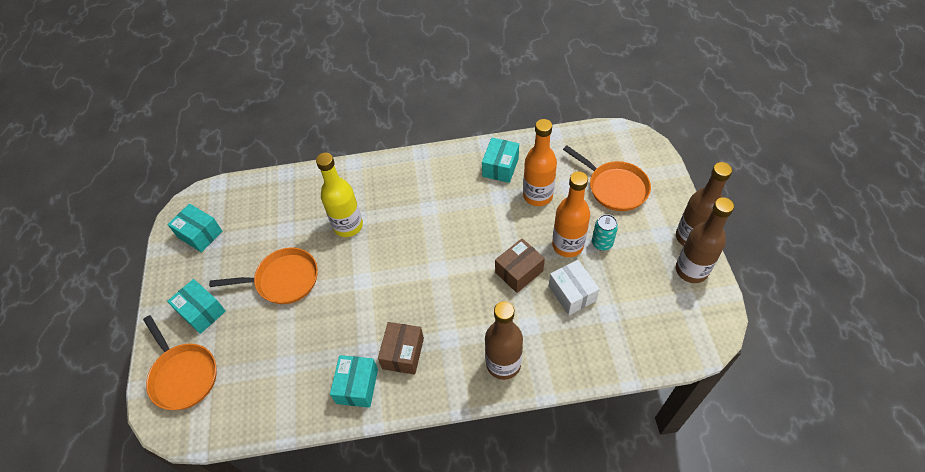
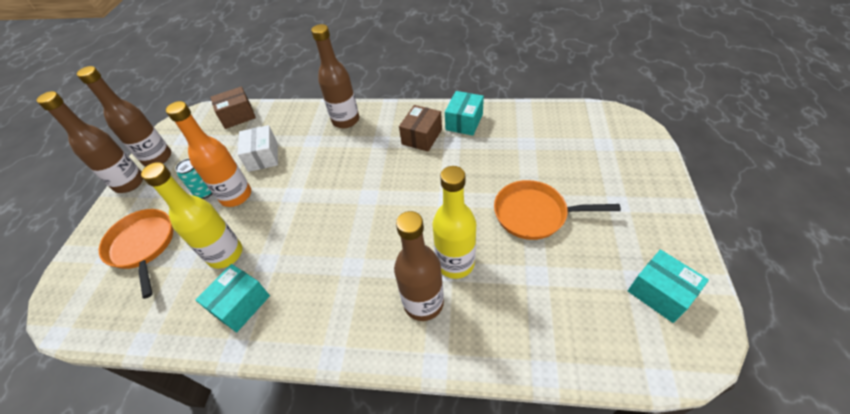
camera: 165 degrees left, 5 degrees down
(183, 375) = (624, 148): orange pan -> none
(202, 312) = (623, 197): turquoise box -> none
(367, 195) = (423, 303): none -> brown bottle
(519, 272) = (295, 180): brown box -> brown box (238, 116)
(538, 195) = (225, 254): orange bottle -> yellow bottle

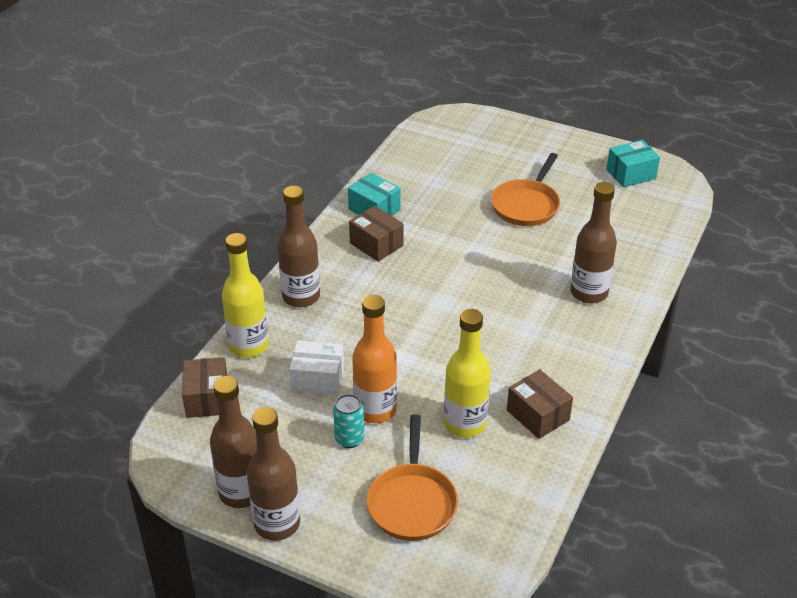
camera: 75 degrees left, 10 degrees down
(143, 246) = (412, 502): orange pan -> orange pan turned 75 degrees counterclockwise
(241, 304) = (538, 415): turquoise box -> brown box
(455, 263) = (556, 264): yellow bottle -> yellow bottle (249, 346)

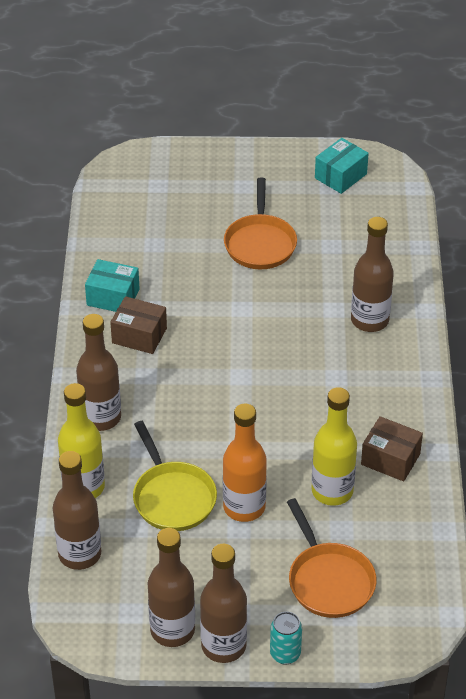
camera: 25 degrees left, 5 degrees up
(207, 398) = (80, 554): brown box -> brown bottle
(318, 379) = (172, 497): white box -> yellow pan
(349, 439) = (238, 544): turquoise can -> turquoise can (285, 654)

